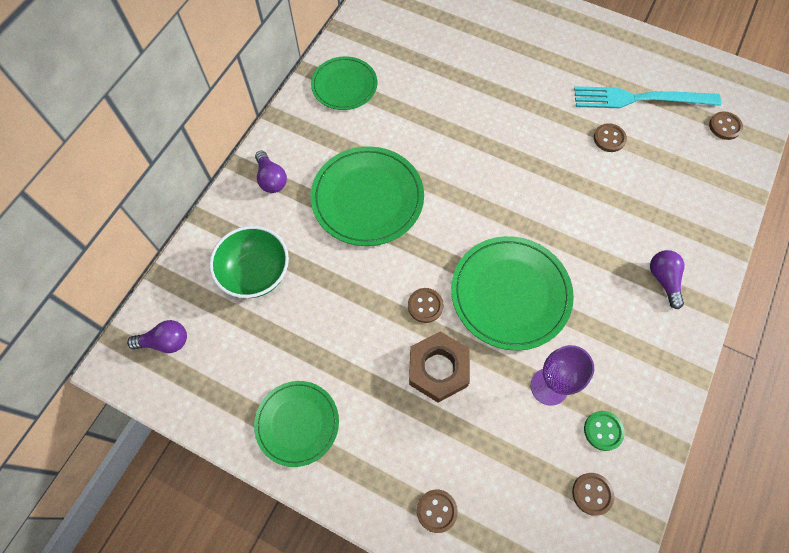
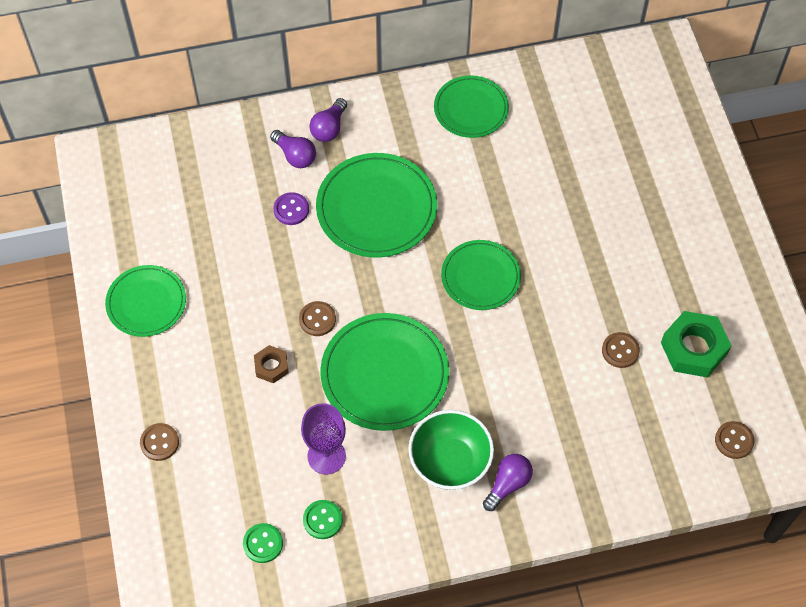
camera: 50 degrees right, 5 degrees down
(165, 342) = (133, 169): purple light bulb -> purple light bulb (295, 156)
(256, 273) = (238, 183): green bowl -> green bowl (450, 462)
(314, 254) = (291, 209): none -> purple button
(438, 369) = (271, 366): brown nut -> brown nut, size x0.55
(482, 176) = (480, 277): none -> green plate
(592, 494) = (263, 543): brown button -> green button
(640, 99) = (693, 348): turquoise fork -> green nut

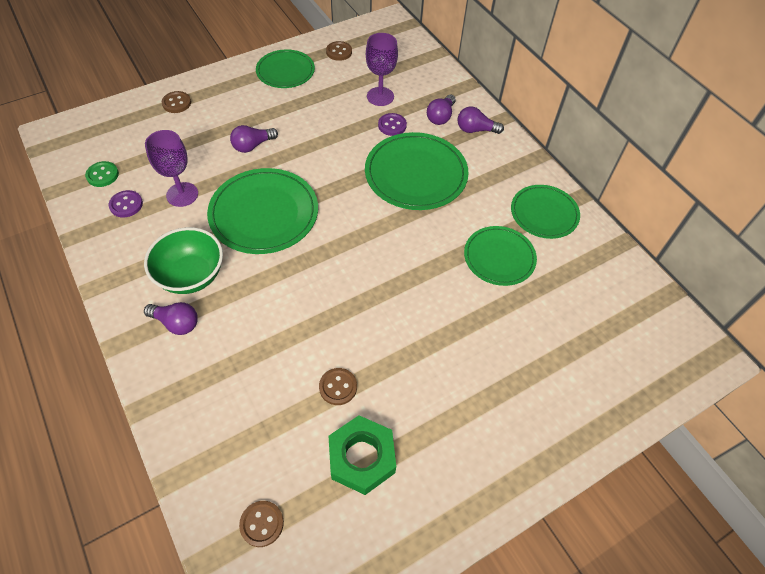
camera: 70 degrees right, 5 degrees down
(236, 208) = (380, 96): none -> purple goblet
(271, 366) = (252, 146): brown nut -> purple light bulb
(317, 319) = (301, 162): brown button -> brown button (339, 52)
(322, 520) = (126, 205): green button -> purple button
(480, 277) = (378, 257): green plate -> green plate (499, 257)

